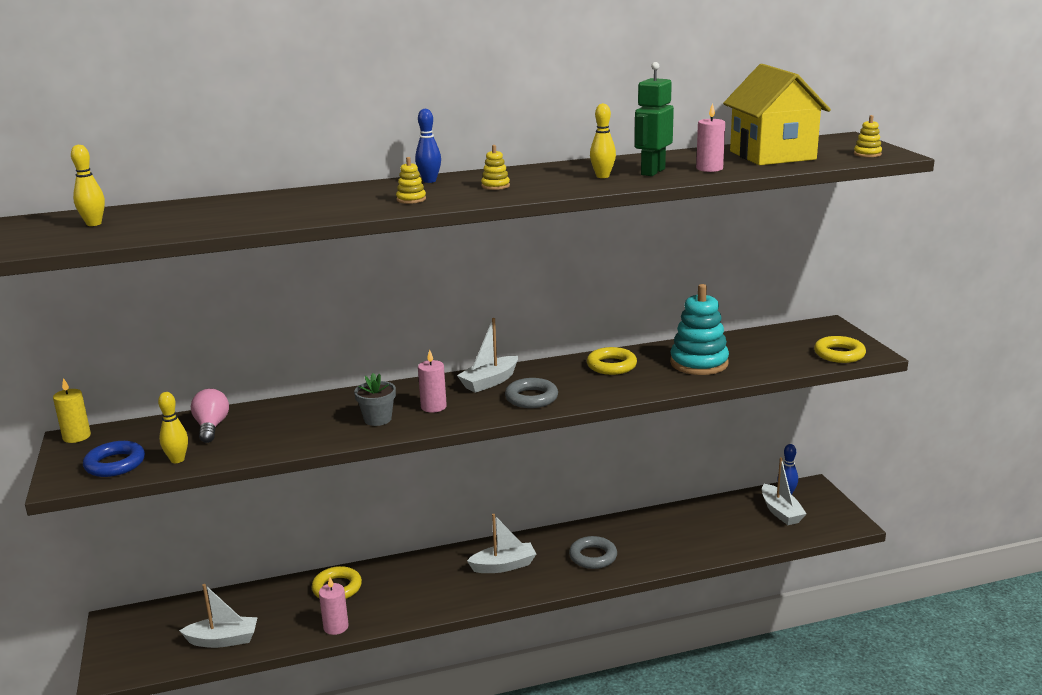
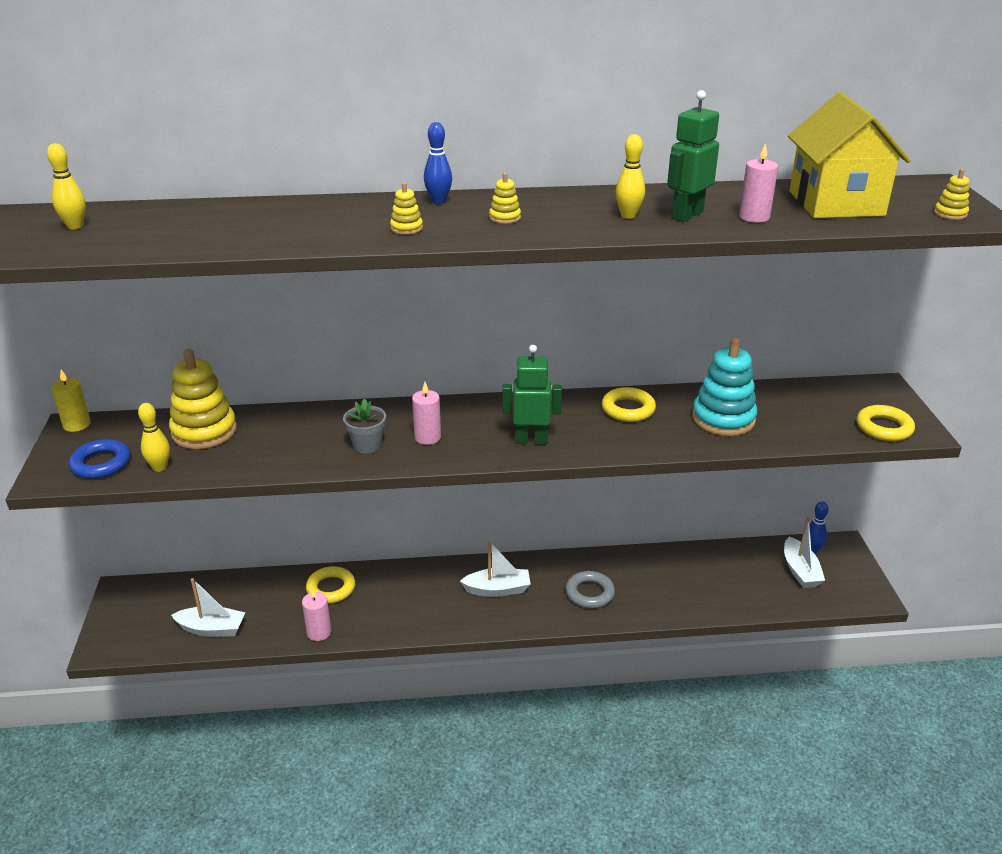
camera: 10 degrees right, 10 degrees up
(211, 427) = (204, 431): pink light bulb -> yellow stacking toy
(489, 382) = (494, 413): white boat -> none
(531, 398) = (531, 440): grey ring -> green robot

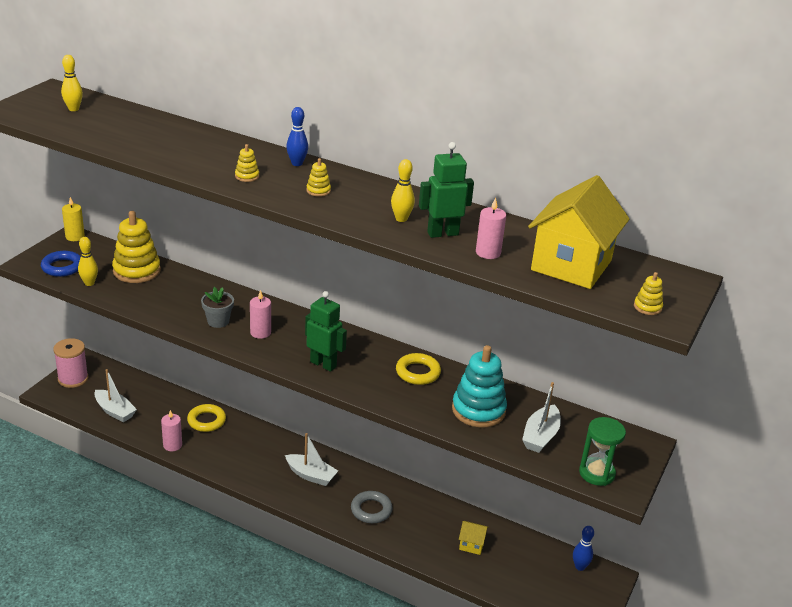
camera: 30 degrees right, 0 degrees up
(121, 617) = (73, 379): none -> pink spool
(709, 578) = (471, 544): none -> yellow house
(800, 571) = (550, 576): white boat -> white boat (540, 436)
(884, 428) = (596, 473): yellow ring -> green hourglass

